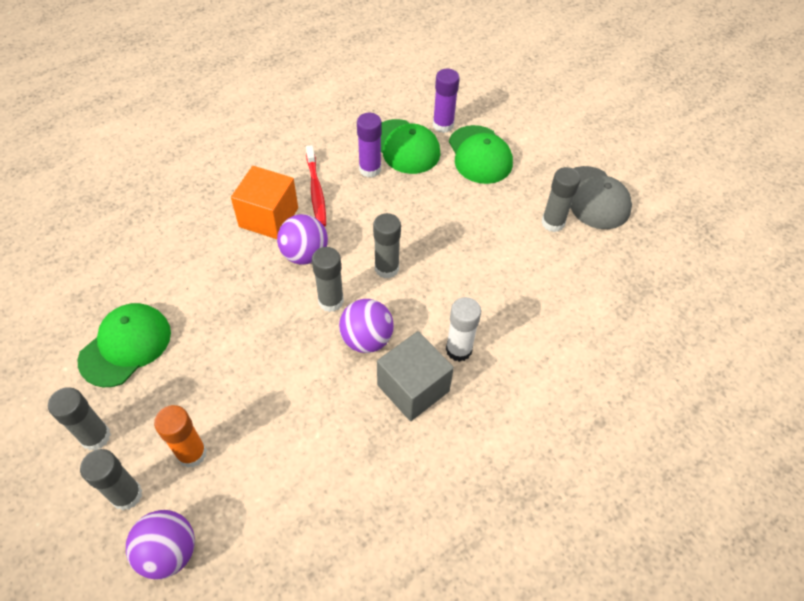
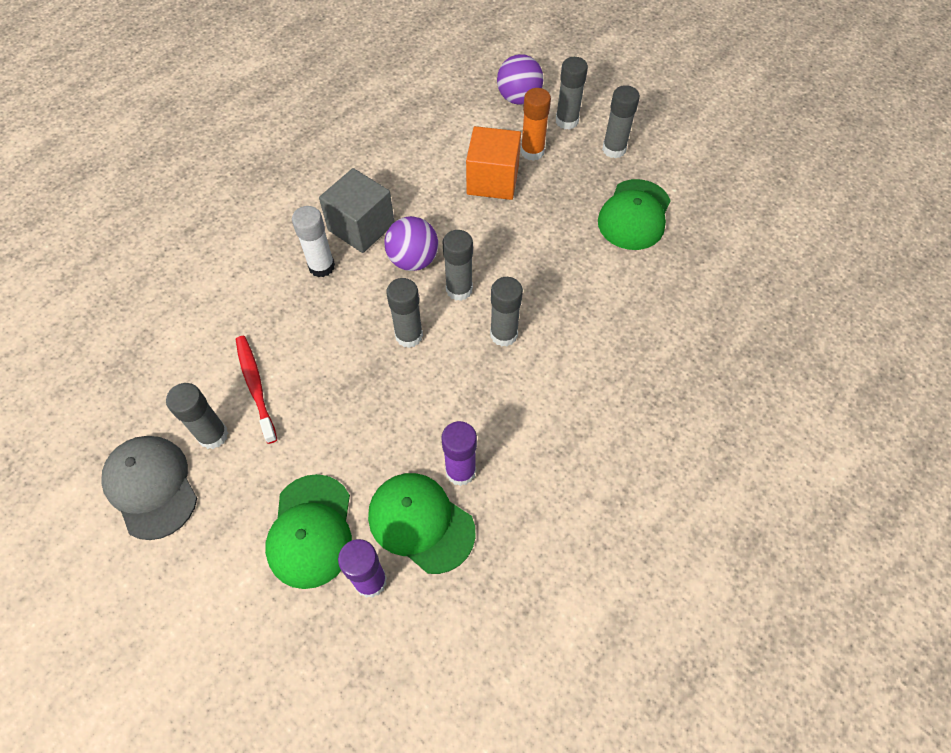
camera: 170 degrees right, 5 degrees up
(268, 217) = (562, 372): orange cube -> orange cube (492, 180)
(305, 254) = (503, 334): purple ball -> grey glue stick
(316, 191) = (520, 421): red toothbrush -> red toothbrush (256, 387)
(480, 155) = (311, 531): green cap -> green cap turned 150 degrees counterclockwise

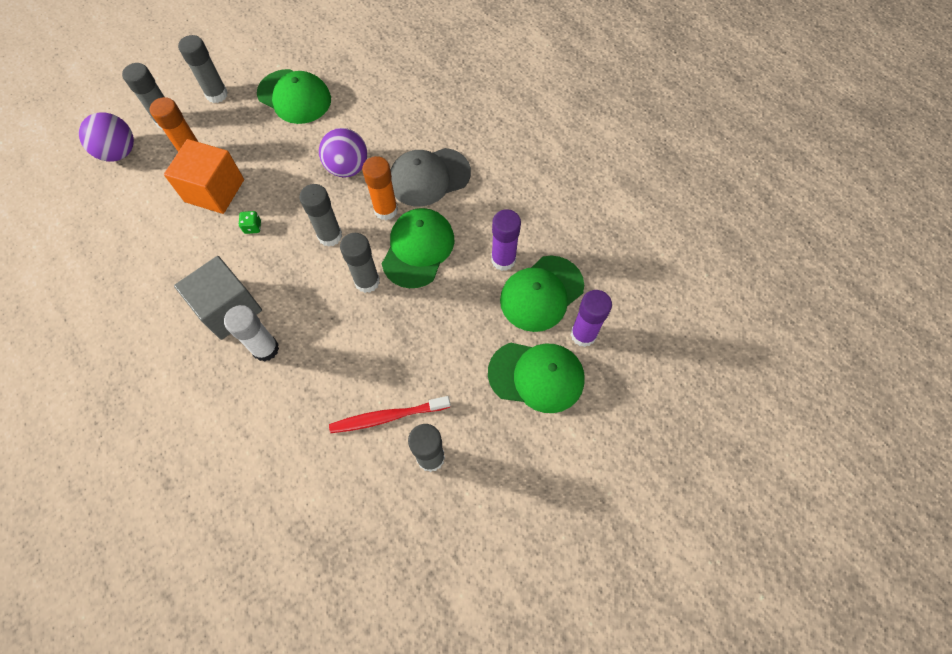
camera: 80 degrees left, 5 degrees up
(151, 487) = (473, 516): grey cap -> grey cap (429, 177)
(413, 260) = (285, 268): purple ball -> purple ball (347, 168)
(456, 221) = (253, 227): none -> green dice
(458, 377) = (418, 249): none -> green cap
(503, 334) = (386, 210): grey glue stick -> orange glue stick

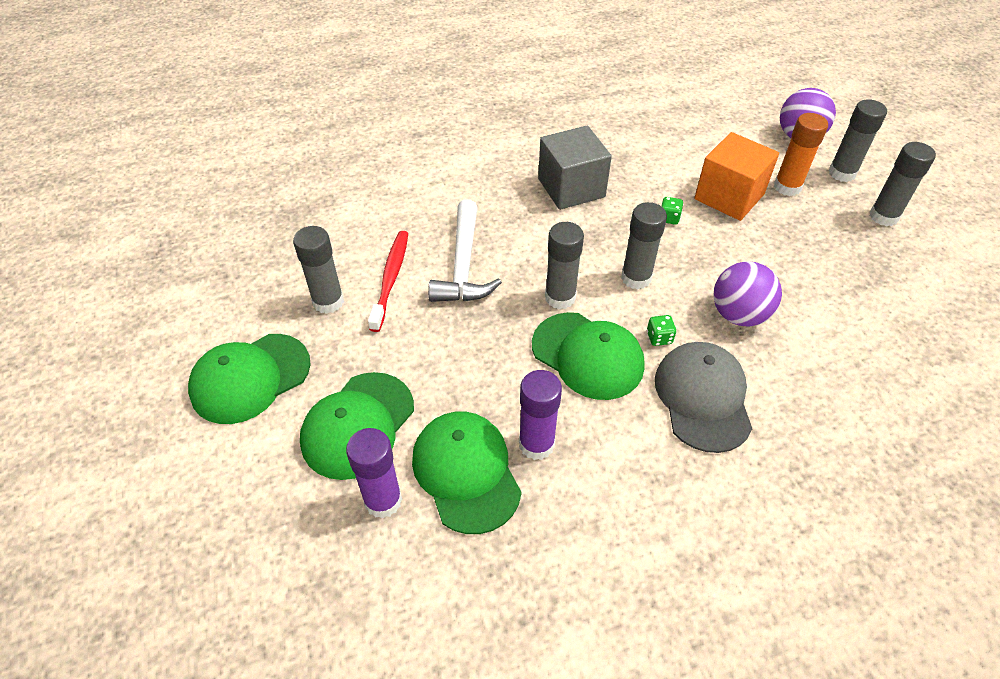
camera: 110 degrees right, 15 degrees down
(265, 349) = (513, 206): white glue stick -> none
(294, 97) = (875, 286): green cap -> green cap (250, 378)
(353, 364) = (463, 265): none -> white hammer
(386, 210) = (659, 338): orange glue stick -> green dice

